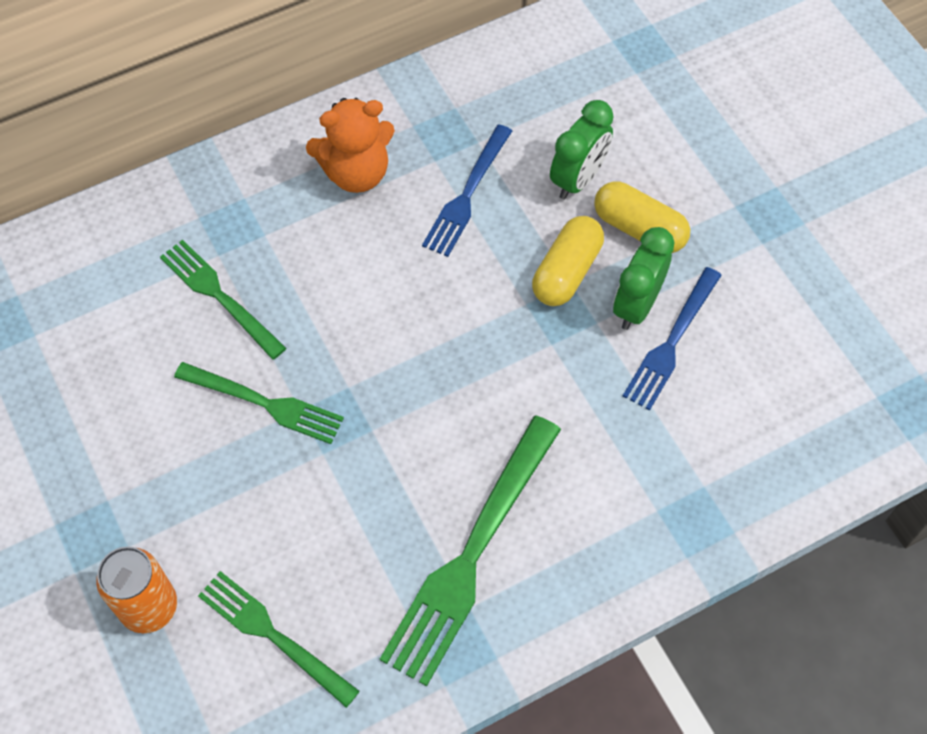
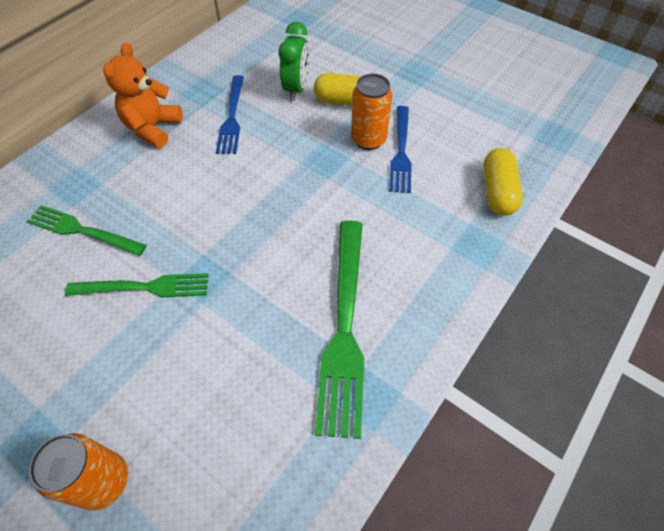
camera: 25 degrees left, 5 degrees down
(272, 635) = (219, 455): green fork -> none
(356, 172) = (153, 128): orange teddy bear -> orange teddy bear turned 150 degrees clockwise
(566, 271) = (316, 137): yellow capsule -> yellow capsule (497, 191)
(636, 305) = (368, 140): green clock -> orange can

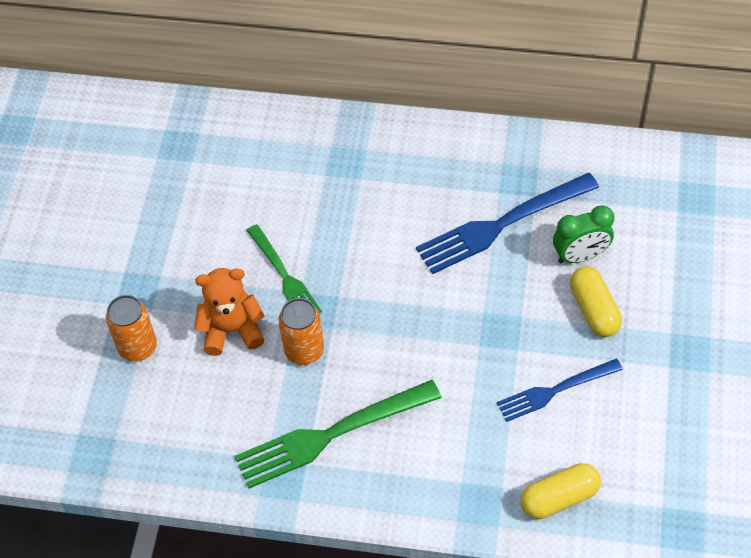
camera: 65 degrees right, 0 degrees up
(82, 230) = (307, 199): green fork -> none
(153, 128) = (444, 172): orange teddy bear -> orange teddy bear (232, 330)
(232, 118) = (501, 225): blue fork -> blue fork, size x1.61
(368, 140) = (552, 355): orange can -> orange can (304, 350)

